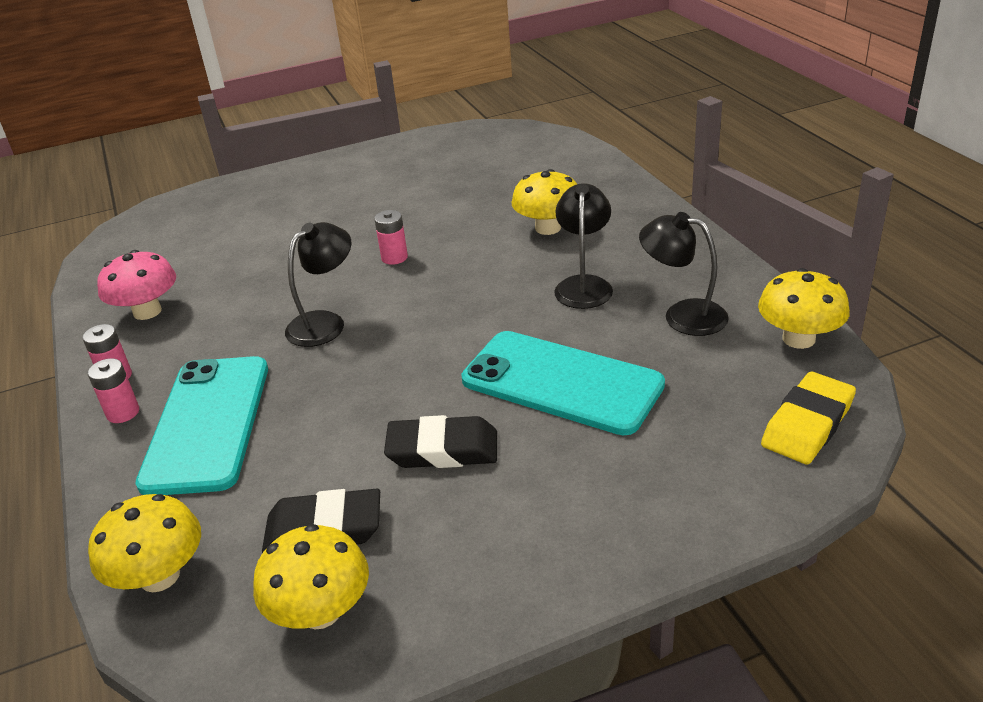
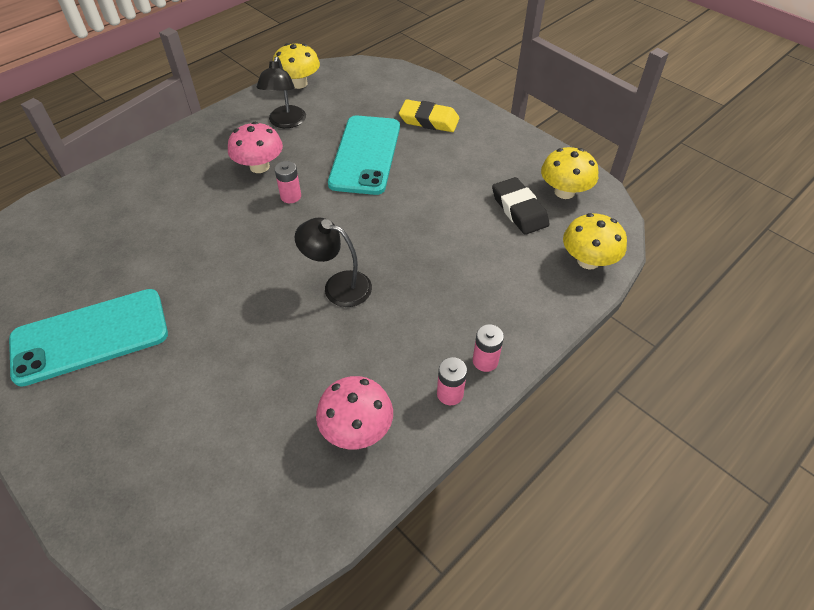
camera: 115 degrees left, 15 degrees up
(208, 423) = (471, 301): turquoise phone -> turquoise phone (90, 336)
(394, 257) = (235, 278): pink battery -> pink battery (291, 196)
(443, 449) = (440, 184): black eraser -> none
(548, 228) = (180, 200): yellow mushroom -> none
(584, 285) = (259, 166): black lamp -> pink mushroom
(807, 424) = (367, 76): yellow eraser -> yellow eraser (429, 120)

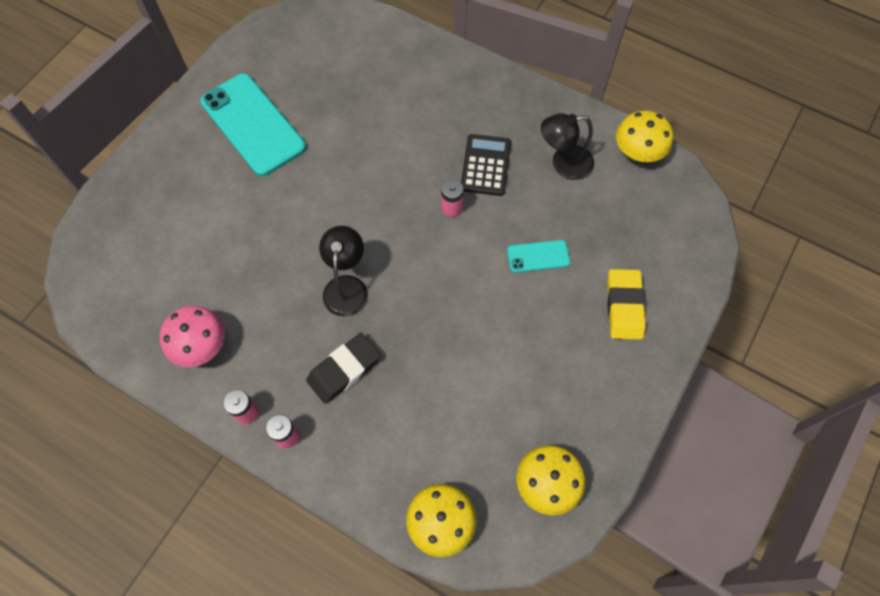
camera: 75 degrees right, 15 degrees up
(259, 166) = (485, 165): pink mushroom -> black calculator
(365, 155) = (538, 256): turquoise phone -> turquoise phone, size x0.47
(519, 210) = (500, 436): black eraser -> black eraser (344, 370)

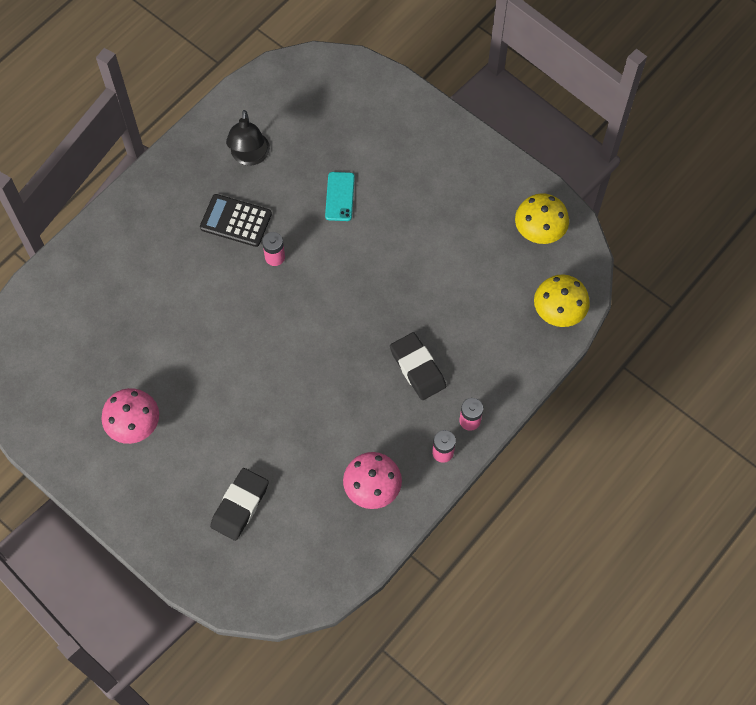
camera: 80 degrees left, 0 degrees up
(176, 227) = (240, 506): none -> black eraser
(253, 124) = (134, 425): turquoise phone -> pink mushroom
(346, 286) = (337, 357): black lamp -> none
(624, 306) = (400, 142): yellow eraser -> none
(638, 152) = (252, 95): yellow mushroom -> none

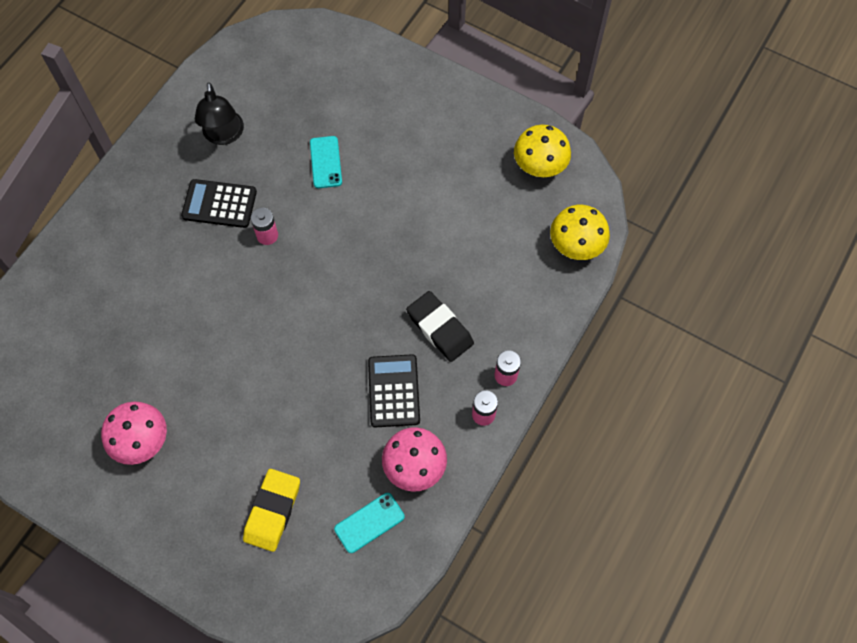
camera: 10 degrees left, 0 degrees up
(240, 506) = (272, 511): black eraser -> yellow eraser
(323, 530) = (369, 523): none -> turquoise phone
(365, 418) = (394, 391): none -> black calculator

